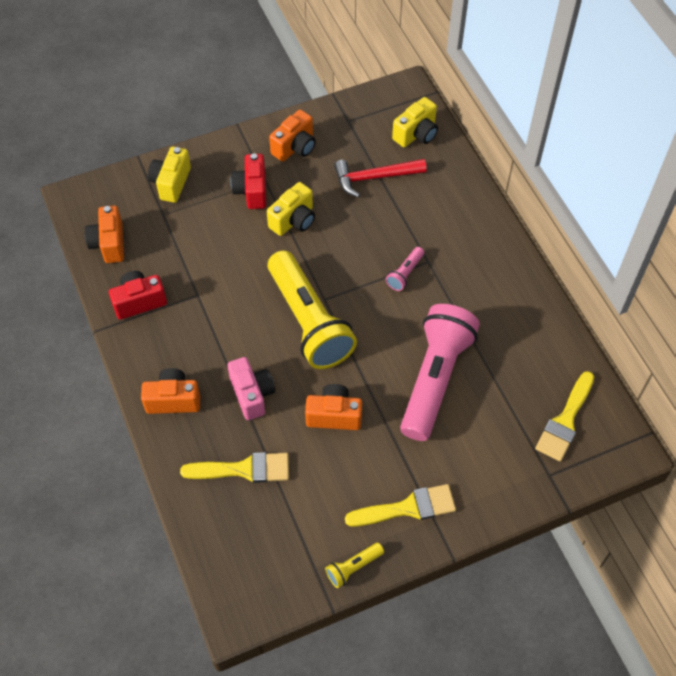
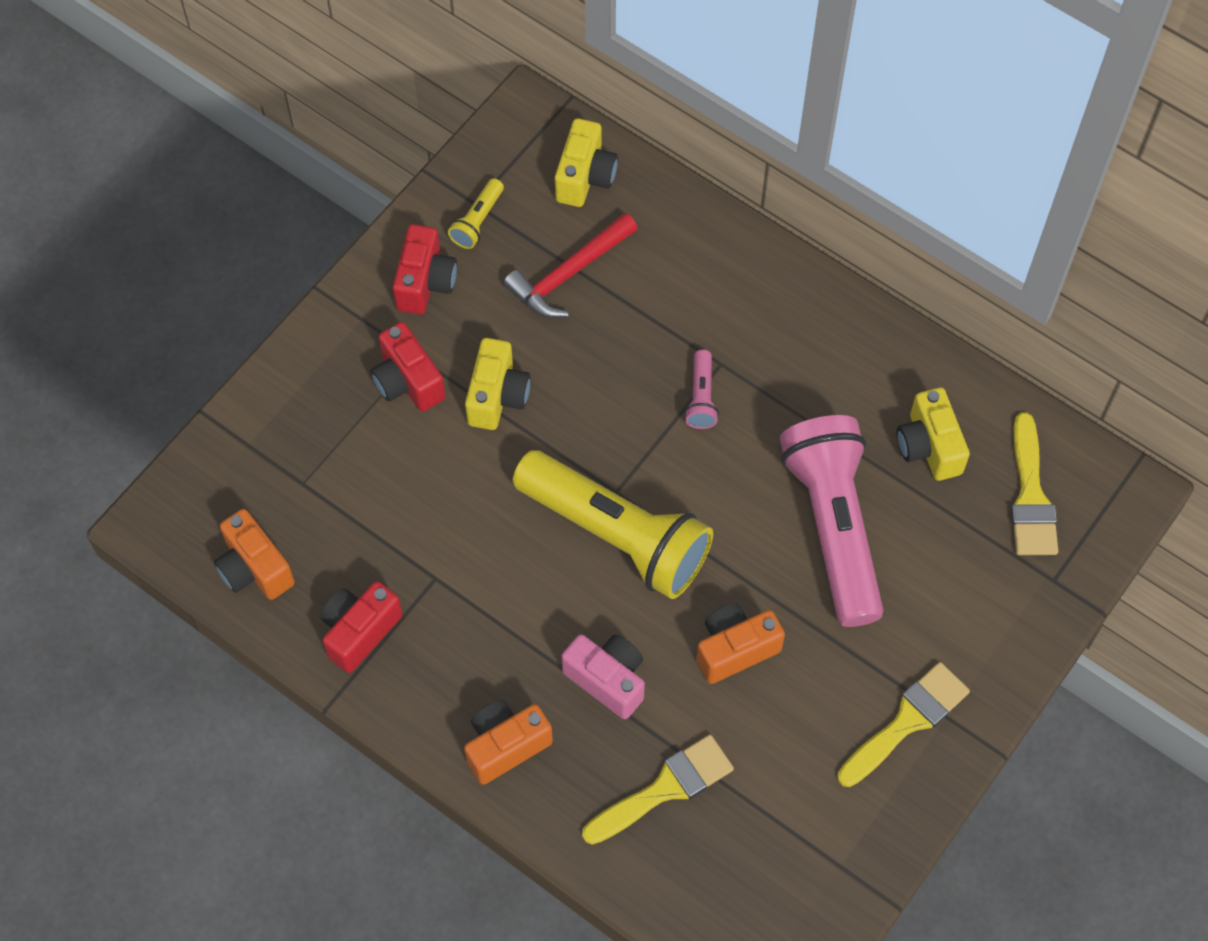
camera: 30 degrees left, 5 degrees up
(171, 183) = (281, 428): yellow camera -> yellow camera (929, 446)
(295, 147) = (425, 282): orange camera -> red camera
(353, 568) = (889, 838): yellow flashlight -> yellow flashlight (477, 221)

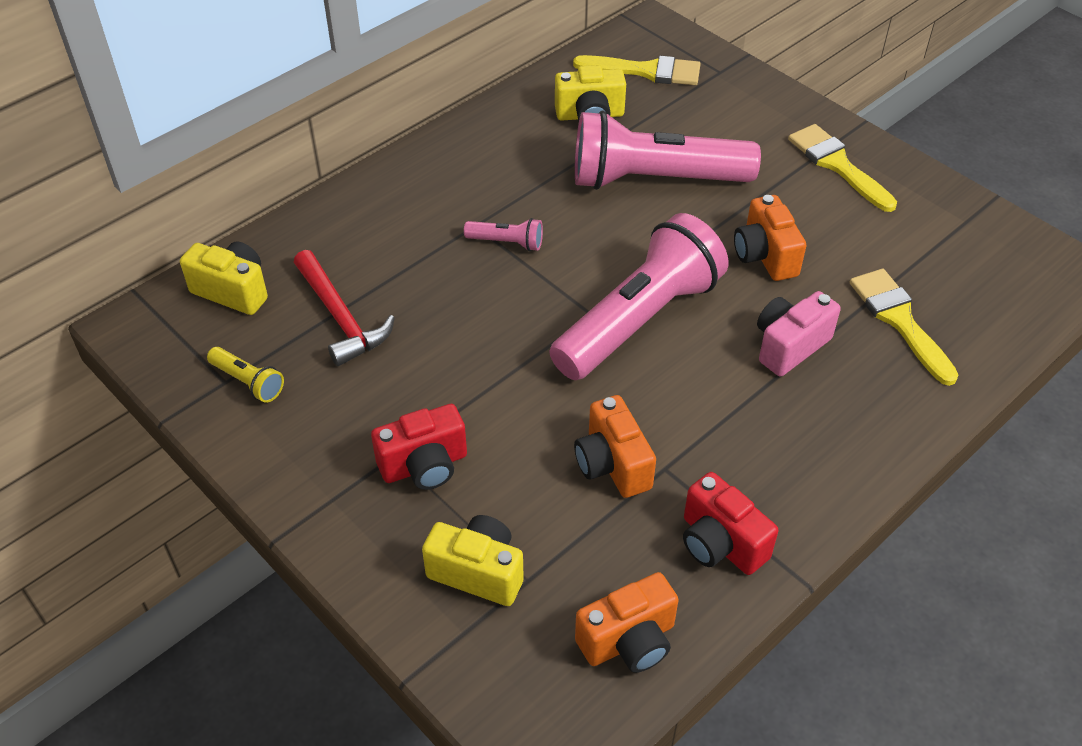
camera: 80 degrees left, 15 degrees down
(425, 282) = (306, 436): red camera -> none
(497, 396) = (464, 391): yellow camera -> yellow camera (478, 572)
(505, 746) = (856, 432): orange camera -> orange camera (612, 464)
(617, 535) = (639, 319): yellow flashlight -> pink flashlight

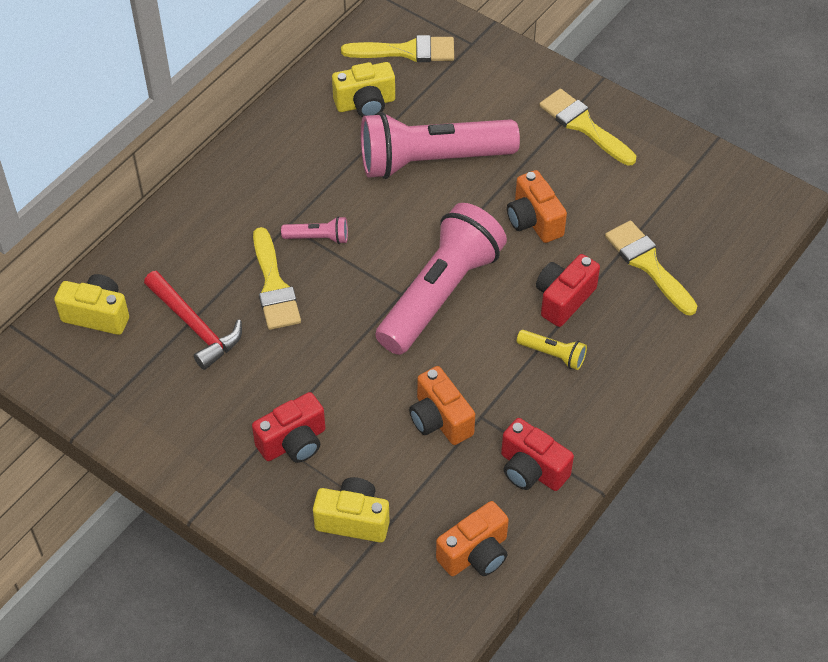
camera: 10 degrees left, 5 degrees up
(248, 382) = (134, 393): yellow flashlight -> yellow flashlight (553, 354)
(443, 287) = (274, 286): none -> yellow brush
(789, 346) = (563, 299): pink camera -> red camera

